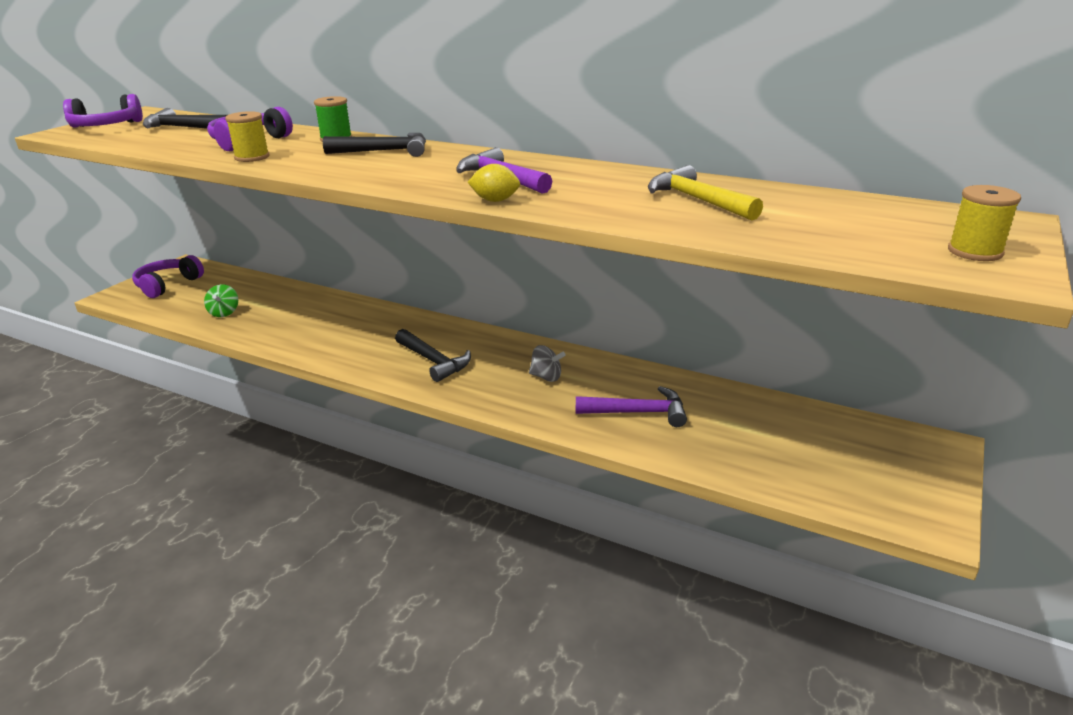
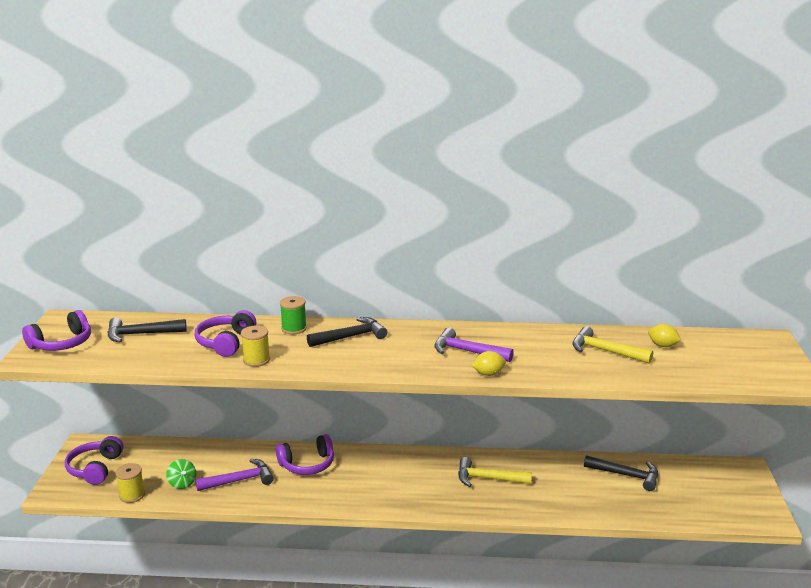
camera: 25 degrees left, 5 degrees down
(360, 321) = (307, 464): none -> purple headphones
(433, 361) = (398, 486): black hammer -> black hammer (626, 475)
(546, 377) = (488, 479): grey spinning top -> yellow hammer
(638, 412) = (567, 490): purple hammer -> purple hammer (240, 480)
(799, 205) = (662, 345): none -> yellow lemon
(975, 252) = (771, 367): yellow spool -> yellow spool (132, 495)

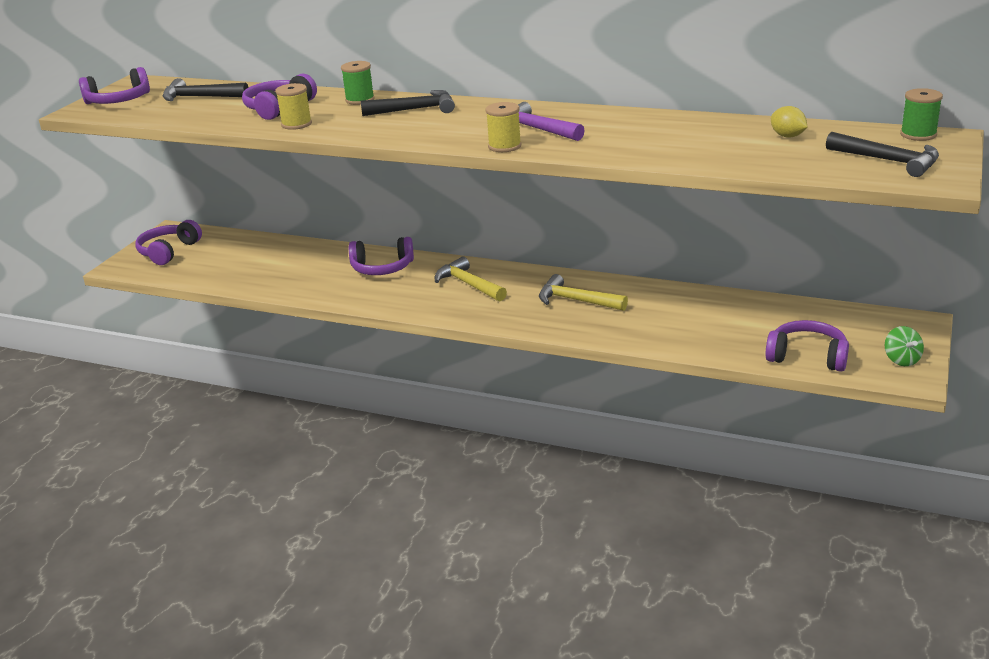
camera: 20 degrees right, 5 degrees up
(132, 495) = (189, 277): yellow spool -> yellow spool (504, 146)
(182, 483) = (244, 272): green spinning top -> green spinning top (901, 360)
(240, 480) = (303, 275): purple hammer -> none
(488, 374) = (541, 150): yellow lemon -> none
(605, 351) = (706, 137): yellow hammer -> yellow hammer (468, 284)
(626, 475) = (750, 314): black hammer -> black hammer (888, 161)
(688, 510) = (807, 357): none -> purple headphones
(750, 338) = (918, 135): none -> green spool

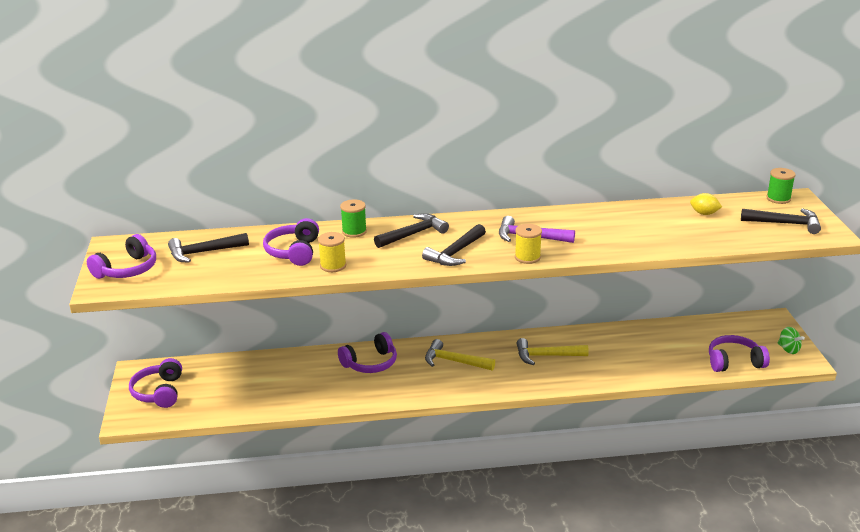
camera: 30 degrees left, 0 degrees up
(433, 131) = (455, 253): none -> black hammer

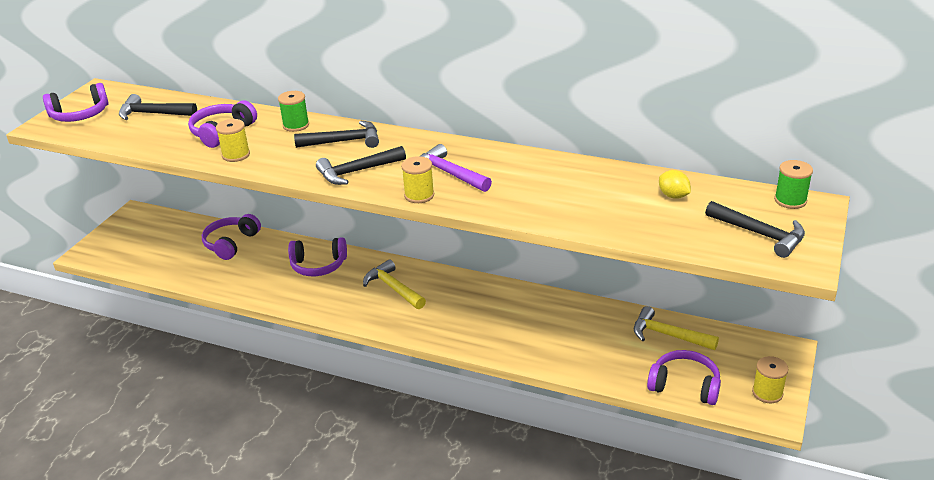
camera: 30 degrees right, 5 degrees up
(159, 392) = (130, 237): purple headphones -> purple headphones (231, 243)
(546, 356) = (486, 311): yellow hammer -> yellow hammer (668, 335)
(788, 349) = (767, 393): green spinning top -> yellow spool

